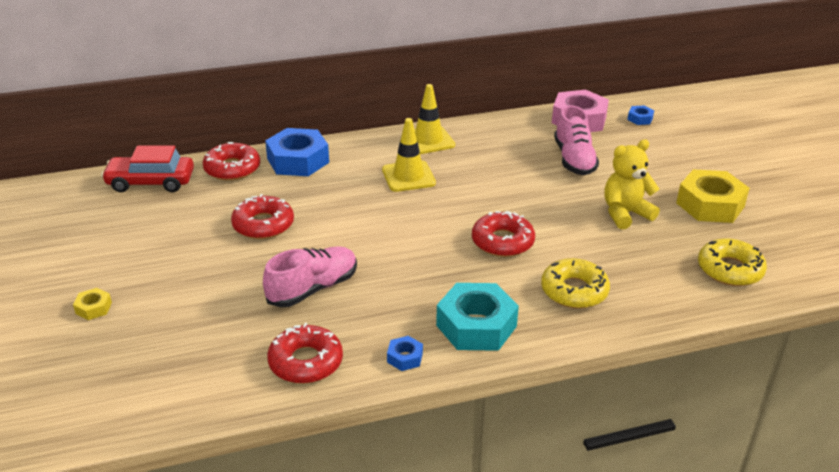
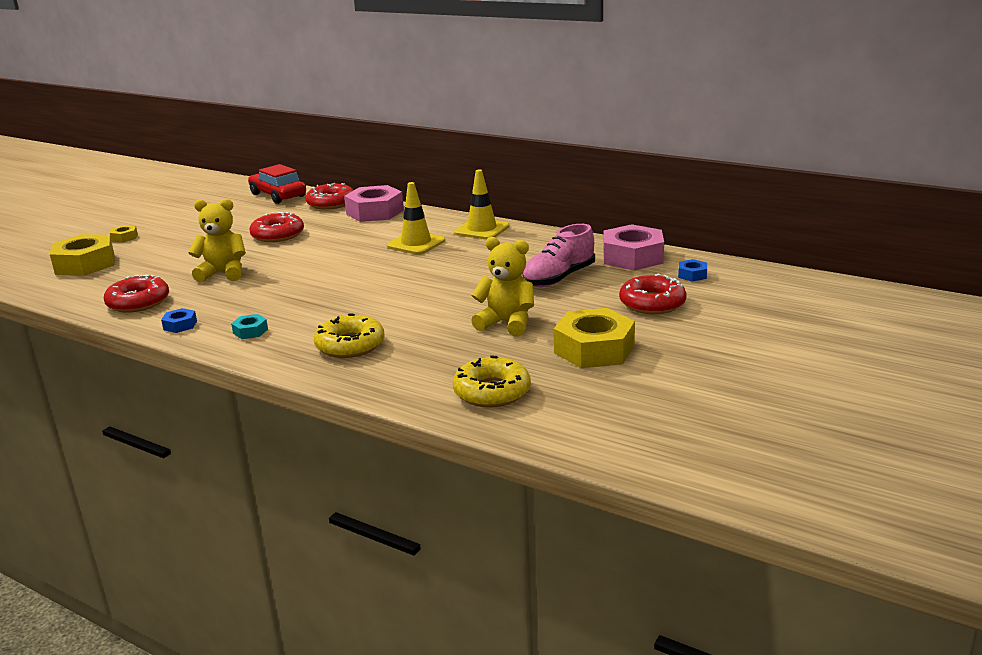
camera: 50 degrees right, 10 degrees down
(130, 360) = (85, 264): none -> yellow nut
(298, 160) = (375, 212): blue nut -> pink nut
(313, 289) = (223, 273): pink shoe -> yellow teddy bear
(476, 326) = (250, 331): turquoise nut -> turquoise nut, size x0.45
(502, 242) = (379, 300): red donut -> red donut (652, 303)

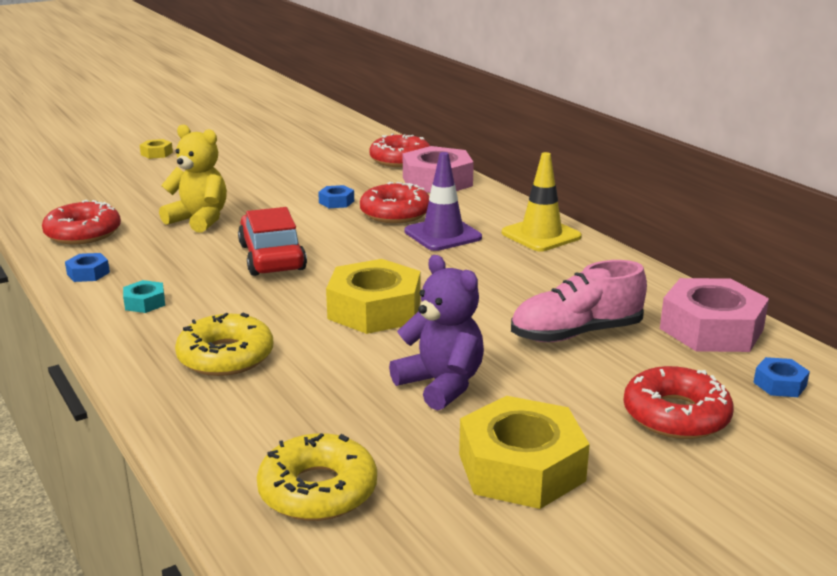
camera: 25 degrees right, 0 degrees up
(85, 264) = (88, 175): yellow nut -> yellow nut (374, 310)
(278, 195) = (355, 137): red car -> red car (272, 257)
(278, 235) = (304, 186): red donut -> red donut (395, 213)
(316, 240) = (336, 202): none -> blue nut
(416, 243) = (443, 235): yellow traffic cone -> purple traffic cone
(506, 323) = (441, 385): yellow teddy bear -> purple teddy bear

